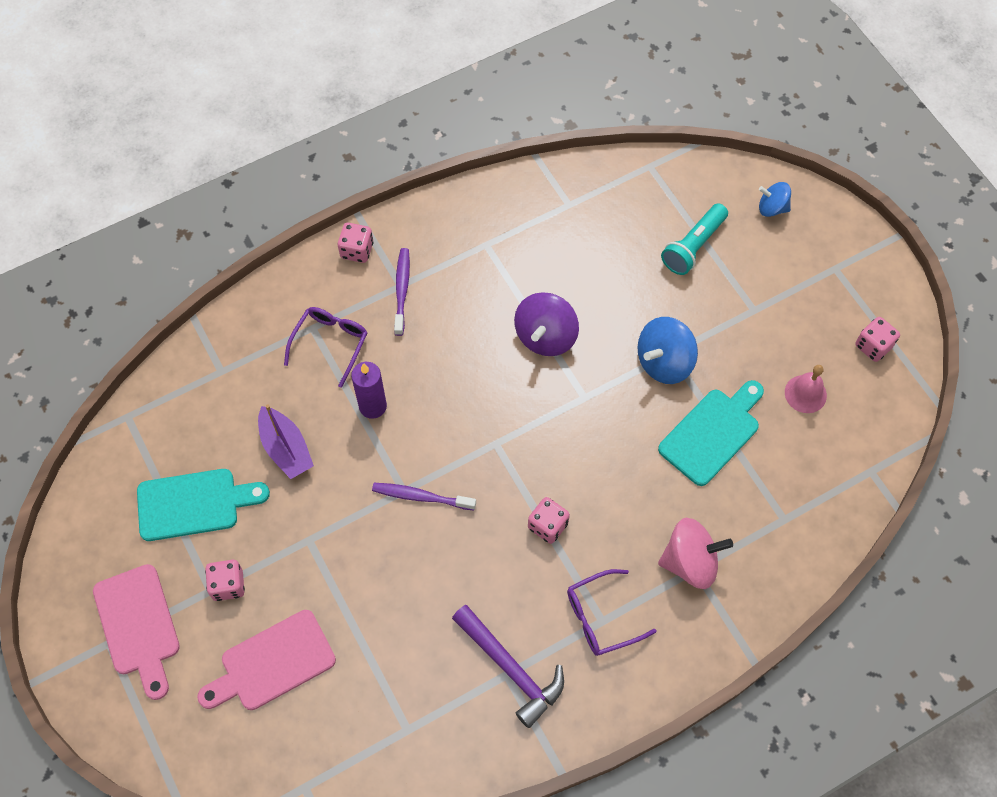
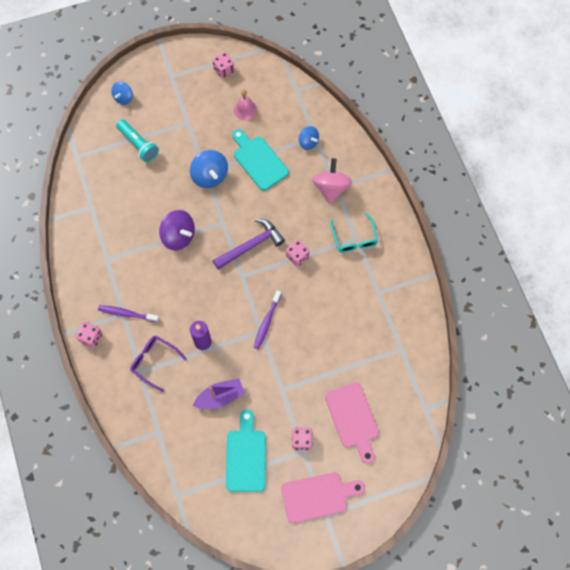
camera: 80 degrees left, 5 degrees up
(511, 669) = (375, 289): purple hammer -> purple hammer (251, 245)
(601, 617) = (354, 239): purple glasses -> turquoise glasses
(771, 509) = (308, 142): none -> blue spinning top

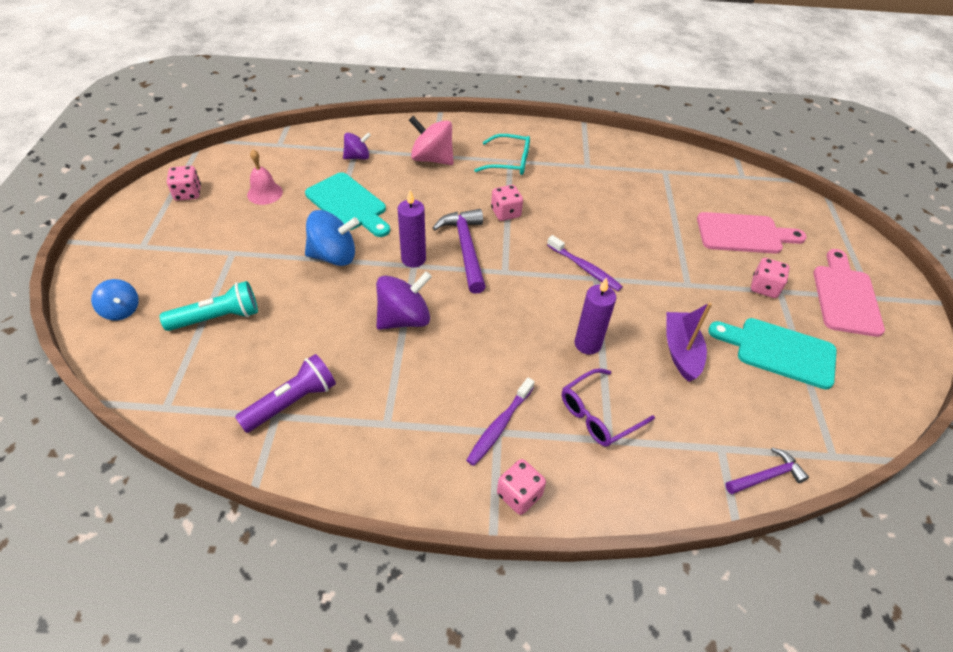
camera: 70 degrees left, 20 degrees down
(101, 209) = (292, 402): none -> purple flashlight
(149, 459) = (766, 476): none -> purple hammer
(228, 220) = (413, 259): none -> purple candle
(258, 161) = (349, 204): turquoise cutting board -> turquoise cutting board turned 120 degrees counterclockwise
(308, 142) = (357, 157): blue spinning top -> purple spinning top

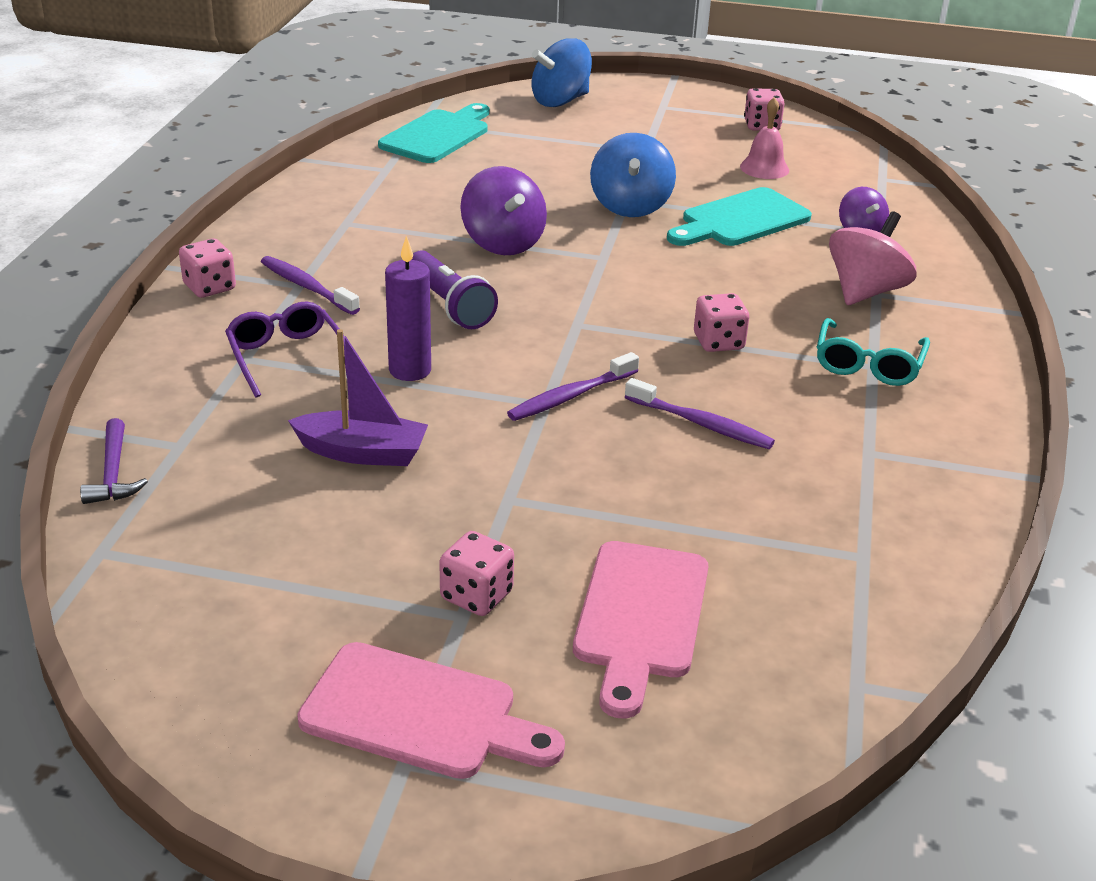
camera: 100 degrees right, 15 degrees down
(121, 310) = (560, 101): blue spinning top -> blue spinning top, size x1.63
(217, 318) = (536, 143): turquoise flashlight -> none
(292, 402) = (399, 177): purple flashlight -> purple flashlight (449, 305)
(413, 259) = (616, 257): purple candle -> none
(465, 248) = (633, 298): purple hammer -> none
(589, 218) = (700, 423): none -> purple toothbrush
(779, 351) = (318, 562): turquoise cutting board -> turquoise cutting board (438, 135)

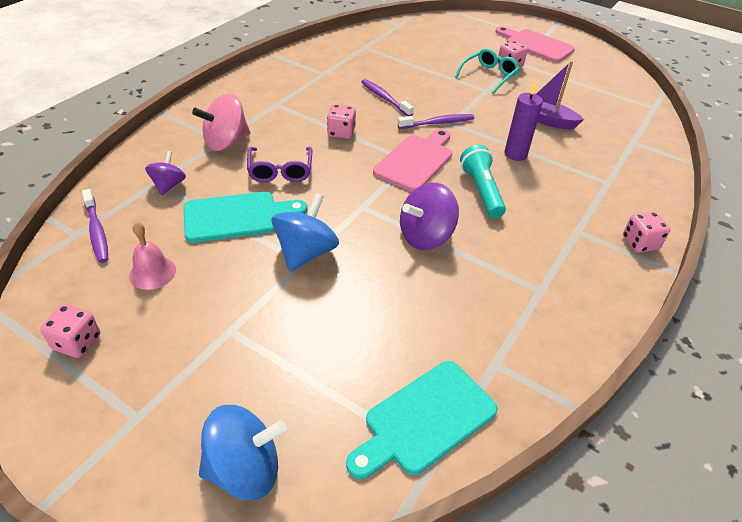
camera: 160 degrees left, 10 degrees up
(113, 473) = (660, 135): purple hammer -> none
(286, 357) = (584, 177): purple glasses -> purple glasses (280, 171)
(307, 287) = (572, 227): purple toothbrush -> purple toothbrush (97, 231)
(449, 305) = (481, 191): purple flashlight -> turquoise flashlight
(502, 243) = (425, 236): purple spinning top -> purple spinning top turned 120 degrees counterclockwise
(640, 617) = (455, 49): pink cutting board -> pink cutting board (416, 161)
(868, 365) = (278, 105): turquoise glasses -> turquoise glasses (489, 76)

